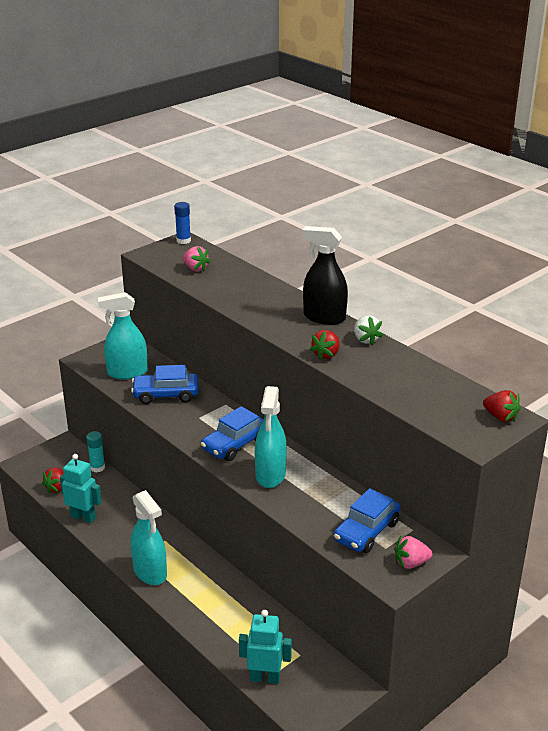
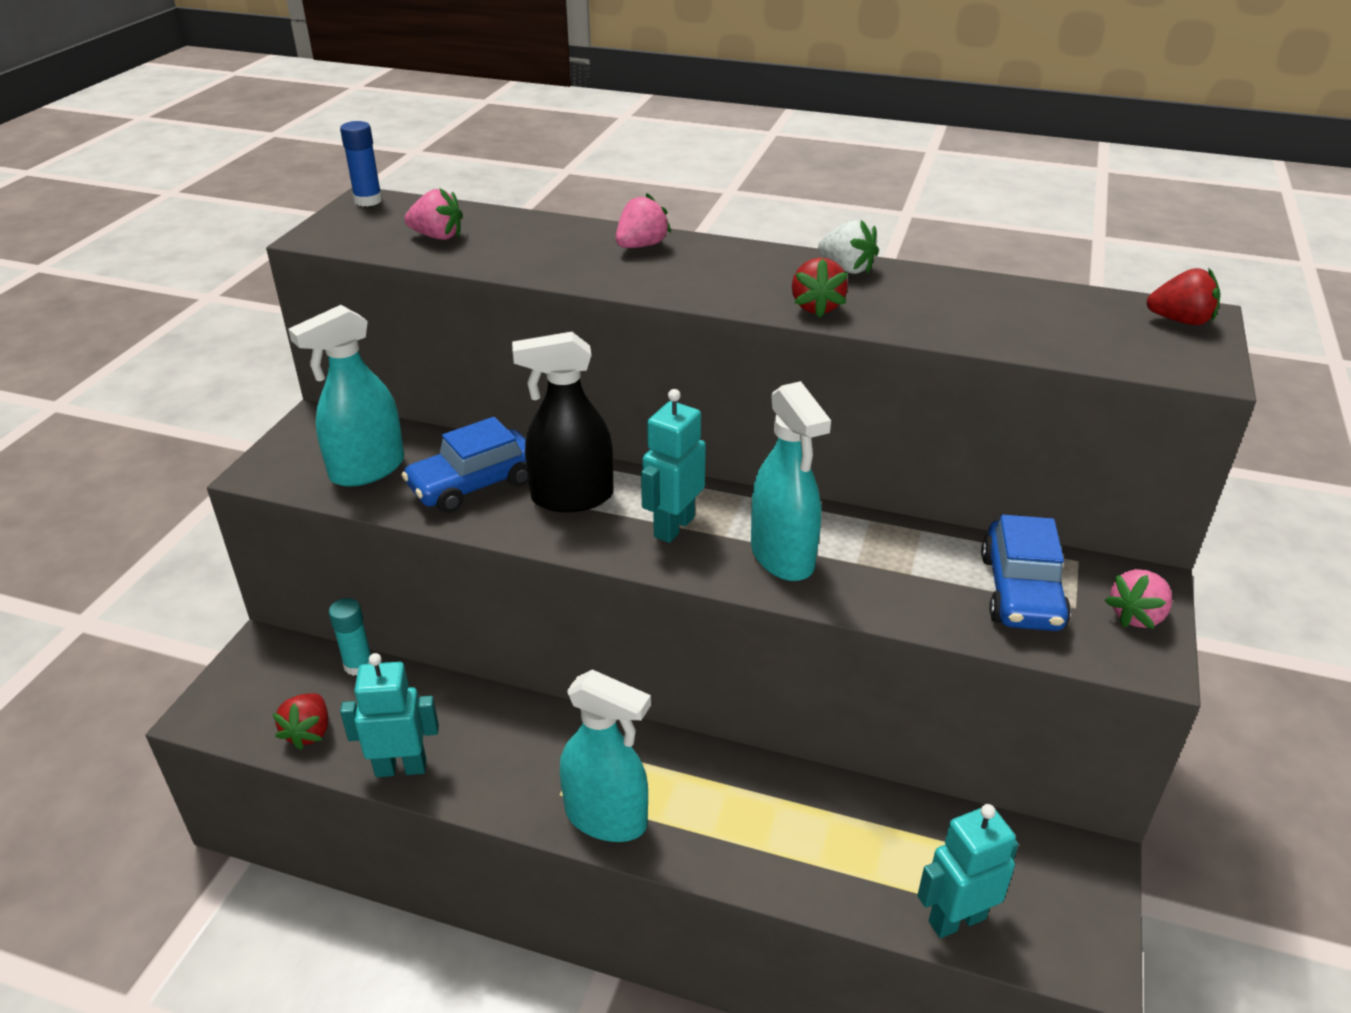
camera: 30 degrees left, 5 degrees up
(235, 444) = (673, 527): blue car -> turquoise robot
(281, 299) = (641, 246): none -> pink strawberry
(324, 317) = (742, 254): black spray bottle -> black spray bottle (571, 497)

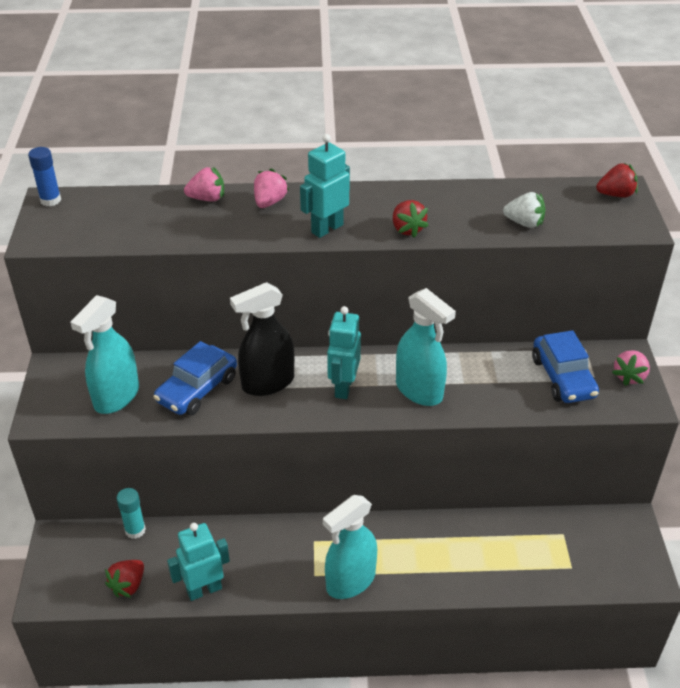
camera: 20 degrees left, 5 degrees up
(309, 732) = (128, 585): red strawberry -> red strawberry turned 45 degrees clockwise
(437, 236) = (124, 223): pink strawberry -> pink strawberry (207, 198)
(606, 818) = (350, 581): turquoise spray bottle -> turquoise spray bottle turned 135 degrees clockwise
(846, 268) = (410, 194): white strawberry -> white strawberry (524, 223)
(956, 919) = (572, 577): turquoise robot -> turquoise robot (327, 228)

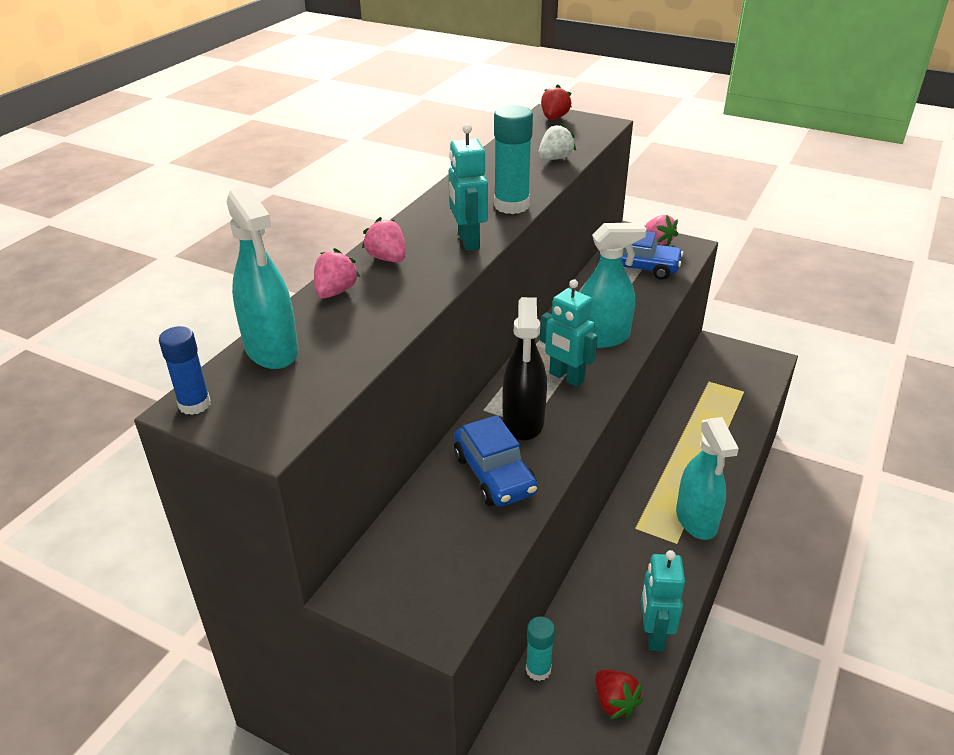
camera: 60 degrees left, 5 degrees down
(116, 397) = (456, 544): turquoise spray bottle -> turquoise spray bottle (272, 350)
(407, 229) = (511, 206): red strawberry -> turquoise glue stick

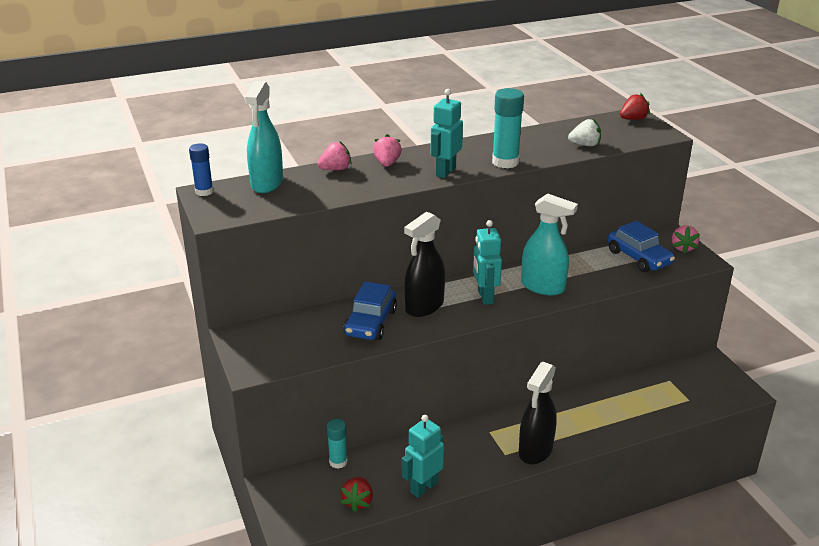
camera: 40 degrees right, 5 degrees down
(696, 520) = (535, 450): turquoise spray bottle -> black spray bottle

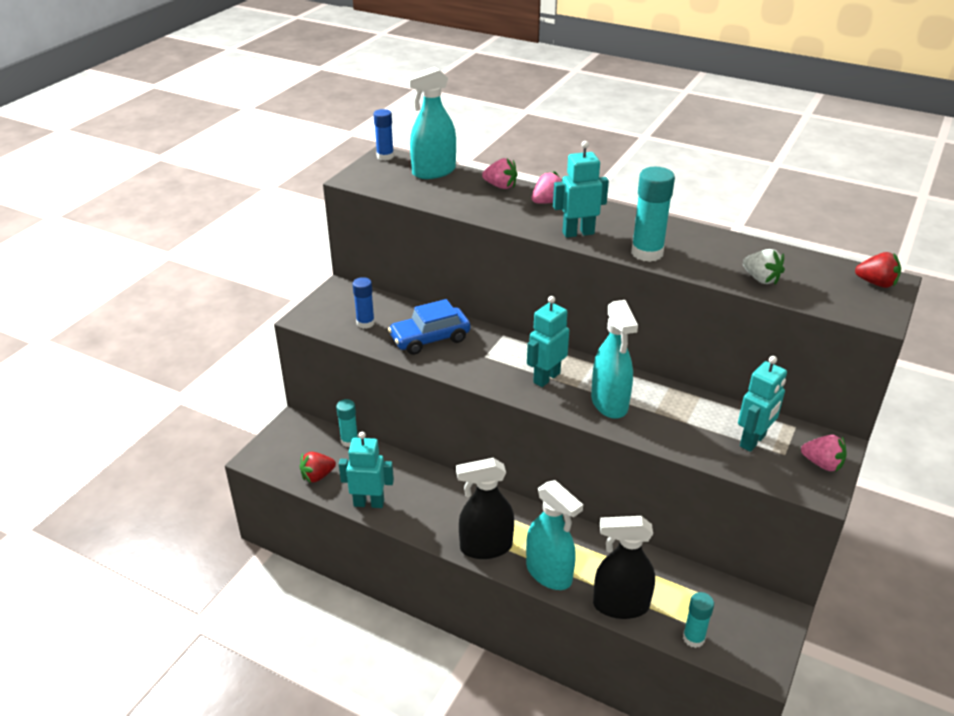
camera: 50 degrees right, 5 degrees up
(305, 343) = (365, 323): none -> blue glue stick
(424, 306) = (487, 353): black spray bottle -> black spray bottle (620, 605)
(590, 434) = (549, 573): none -> turquoise spray bottle
(638, 258) = (753, 441): blue car -> turquoise robot
(683, 248) = (822, 464): pink strawberry -> pink strawberry turned 120 degrees counterclockwise
(701, 405) = (693, 638): none -> turquoise glue stick

